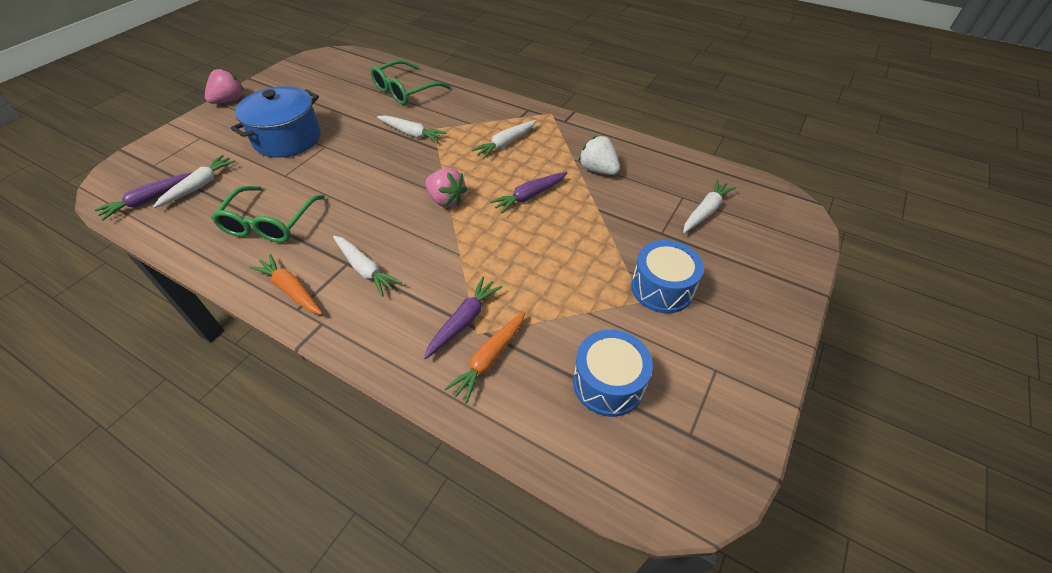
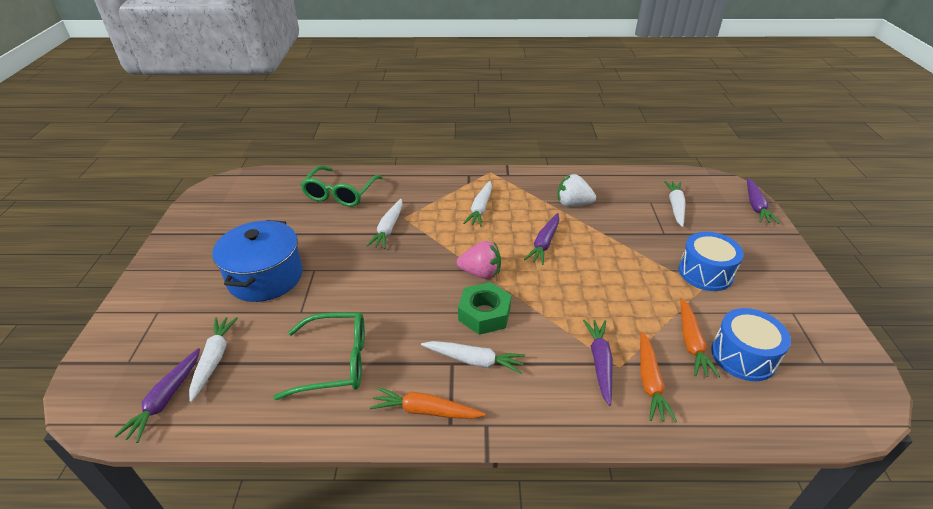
camera: 30 degrees left, 10 degrees down
(229, 100) = (152, 263): pink strawberry -> none
(269, 223) = (335, 362): green glasses -> green glasses turned 75 degrees counterclockwise
(411, 134) = (388, 229): white carrot -> white carrot turned 105 degrees clockwise
(413, 235) = (484, 314): none -> green nut
(569, 346) = (691, 343): none -> orange carrot
(805, 245) = (756, 206): none -> purple carrot

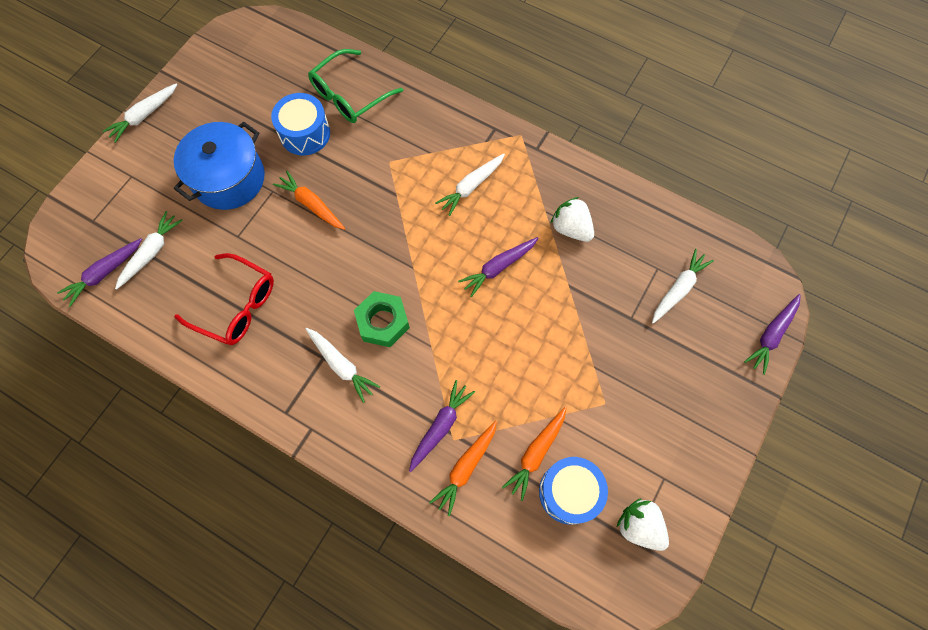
camera: 30 degrees right, 30 degrees up
(335, 362) = (236, 306): green glasses -> red glasses
(388, 229) = (365, 170): white carrot -> white carrot (144, 116)
(425, 410) = (275, 390): orange carrot -> orange carrot (311, 204)
(481, 273) = (412, 273): pink strawberry -> none
(705, 272) = (625, 388): blue drum -> blue drum (305, 133)
(814, 351) = (639, 526): none -> white strawberry

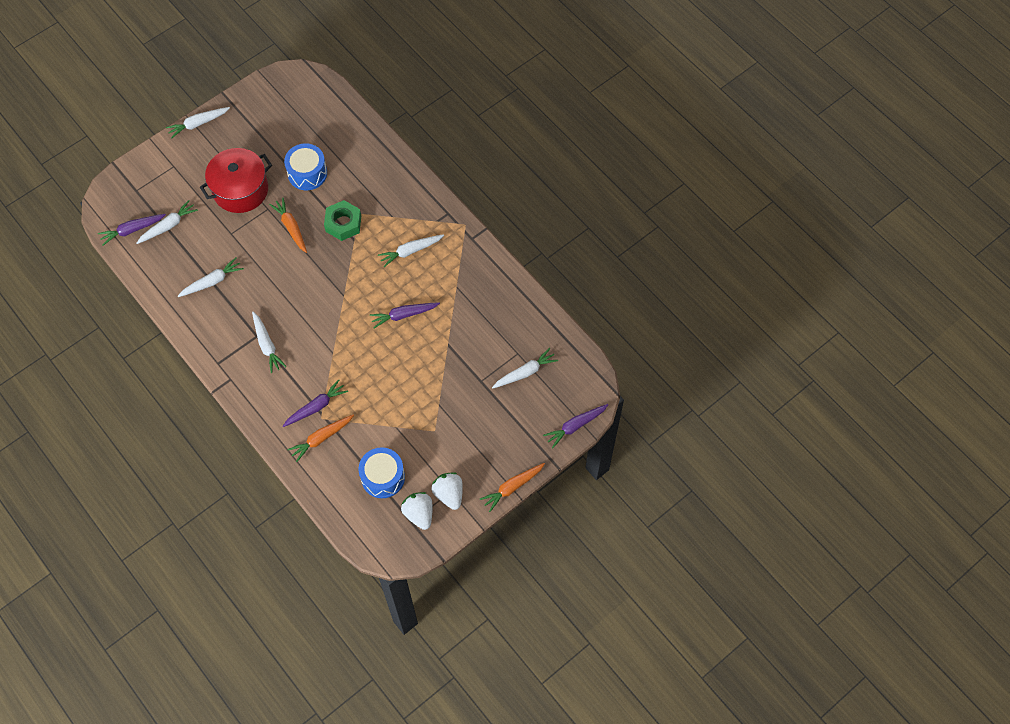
camera: 20 degrees right, 5 degrees down
(229, 178) = (240, 190): blue pot -> red pot
(236, 306) = (212, 281): red glasses -> white carrot
(349, 95) = (352, 154): green glasses -> none
(383, 322) = (307, 326): green nut -> green nut (343, 223)
(536, 453) = (372, 446): orange carrot -> orange carrot (512, 487)
(571, 228) = (469, 304): white strawberry -> white strawberry (449, 494)

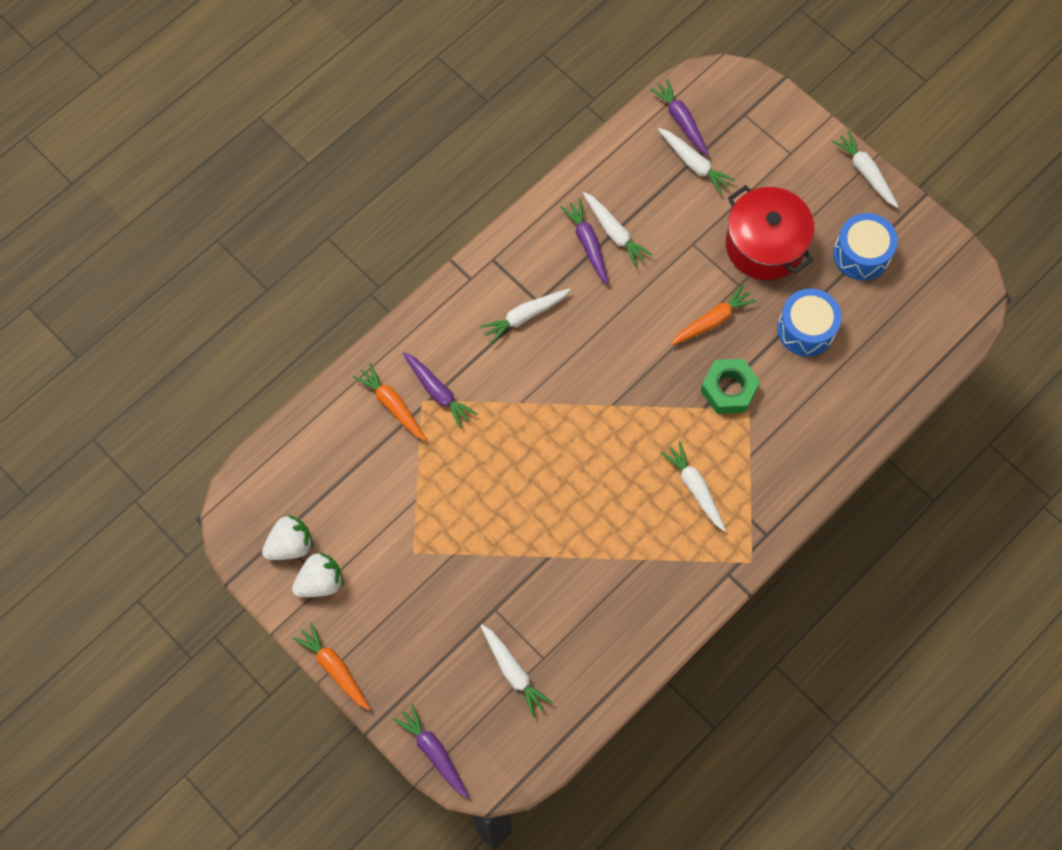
camera: 85 degrees right, 5 degrees up
(383, 477) = (340, 491): blue drum -> blue drum (861, 254)
(403, 315) = (589, 490): purple carrot -> purple carrot (587, 244)

